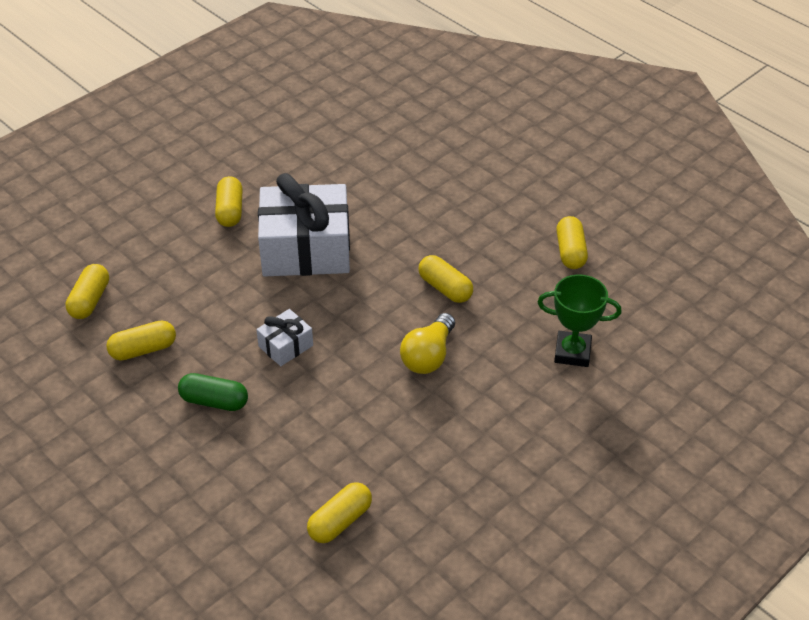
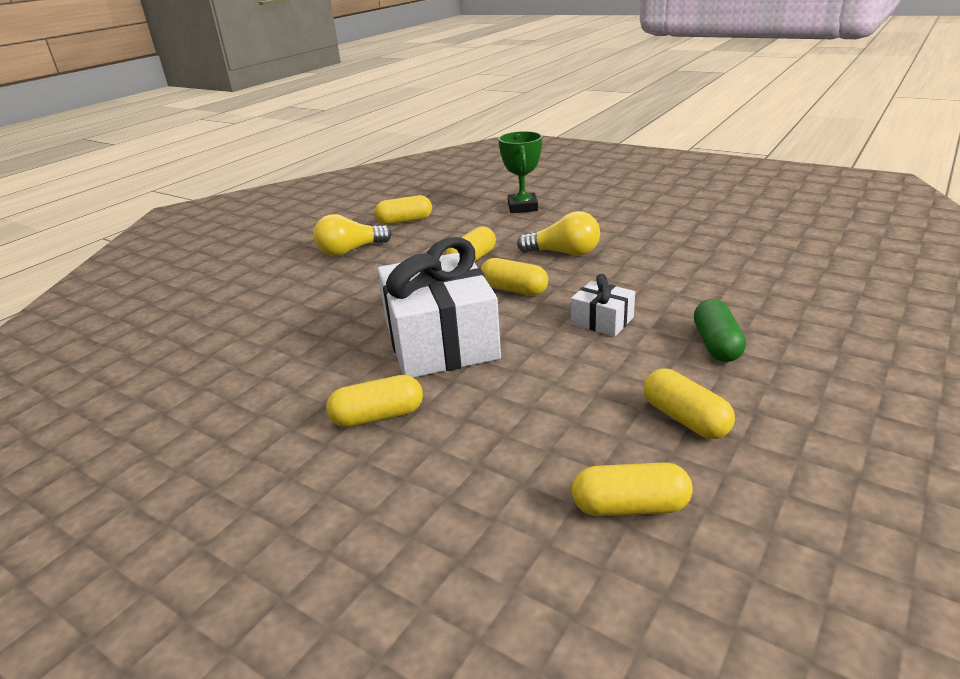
camera: 100 degrees left, 15 degrees down
(340, 521) = (780, 255): yellow capsule -> yellow capsule (514, 289)
(506, 209) = (350, 251): none -> yellow light bulb

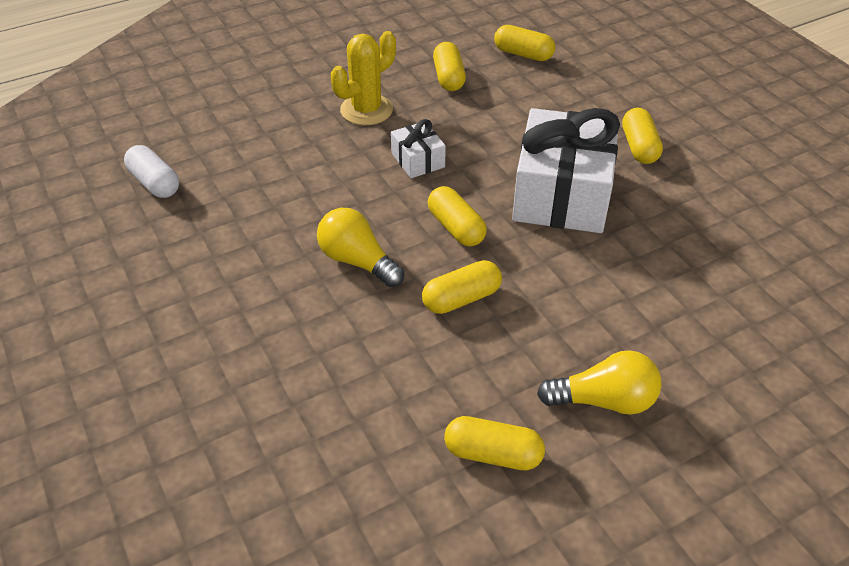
camera: 155 degrees left, 15 degrees up
(378, 416) = (639, 147): yellow capsule -> yellow capsule turned 75 degrees clockwise
(522, 207) = (303, 397): green trophy -> none
(716, 344) = (366, 110): green capsule -> yellow cactus
(776, 240) = (155, 183): none -> white capsule

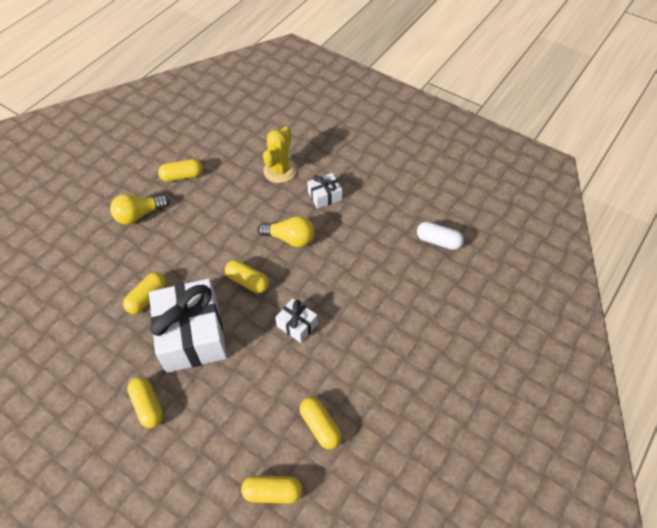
camera: 155 degrees right, 10 degrees up
(254, 305) = (325, 196): none -> white gift
(366, 110) = (359, 358): yellow cactus -> yellow cactus (280, 170)
(461, 299) = (225, 239): yellow capsule -> yellow capsule (147, 298)

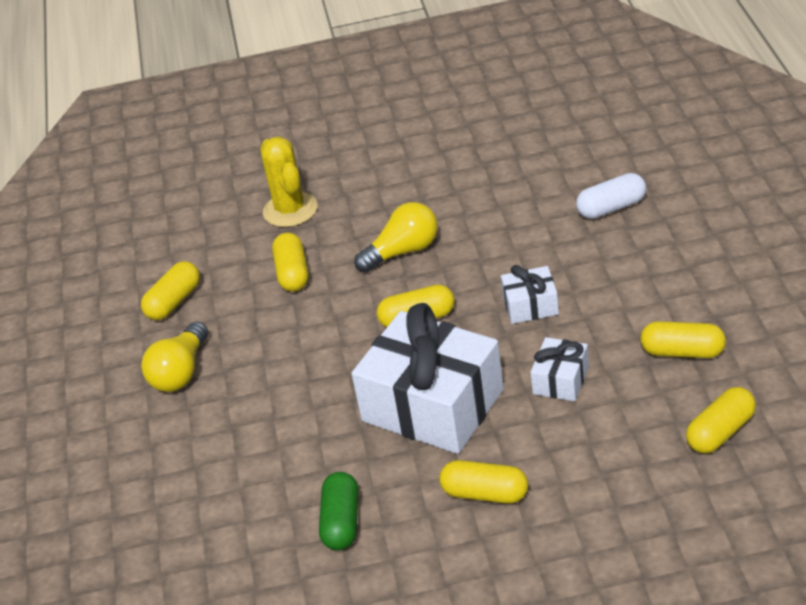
camera: 40 degrees left, 15 degrees down
(88, 356) = (341, 522): none -> green capsule
(147, 298) = (324, 423): yellow capsule -> yellow capsule (292, 273)
(325, 196) = (381, 192): white gift -> white gift (561, 380)
(438, 241) = (561, 137): white capsule -> white capsule (611, 208)

